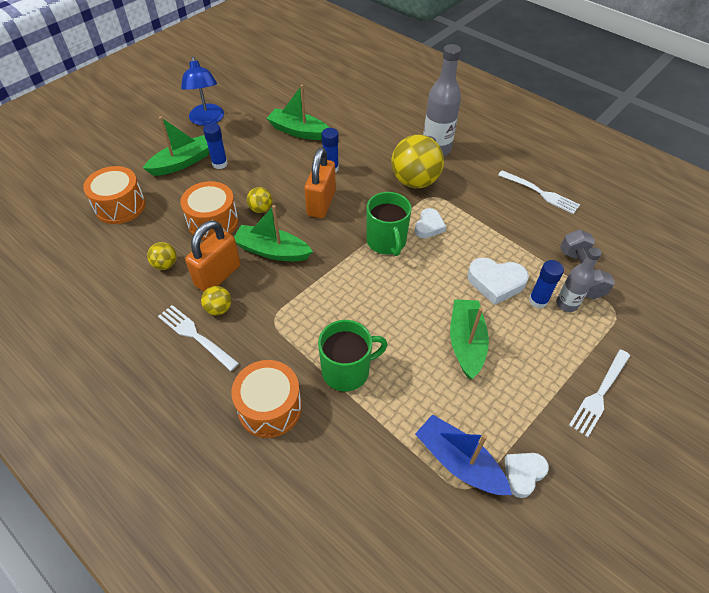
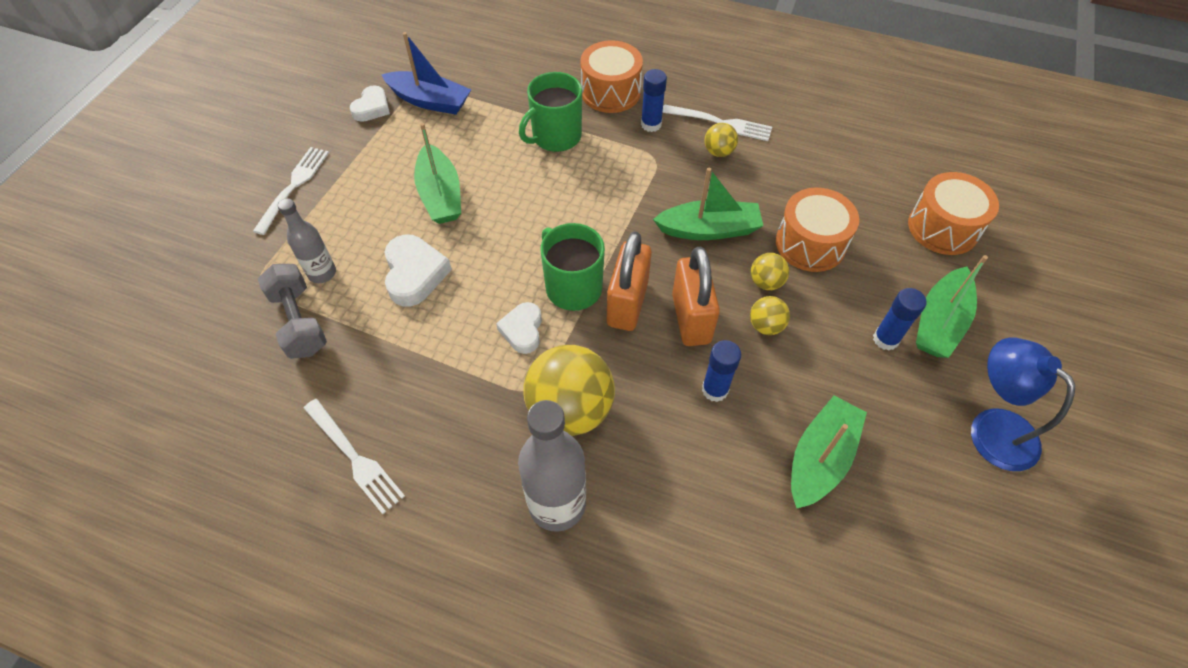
camera: 160 degrees right, 5 degrees up
(165, 264) = (815, 177): yellow ball -> yellow ball (765, 326)
(218, 275) = (748, 183): orange padlock -> orange padlock (627, 304)
(298, 131) = (820, 458): green boat -> green boat turned 60 degrees counterclockwise
(495, 283) = (414, 274): white heart -> white heart turned 90 degrees clockwise
(538, 301) = (359, 266): blue glue stick -> blue glue stick (651, 124)
(540, 193) = (354, 457): white fork -> white fork turned 150 degrees counterclockwise

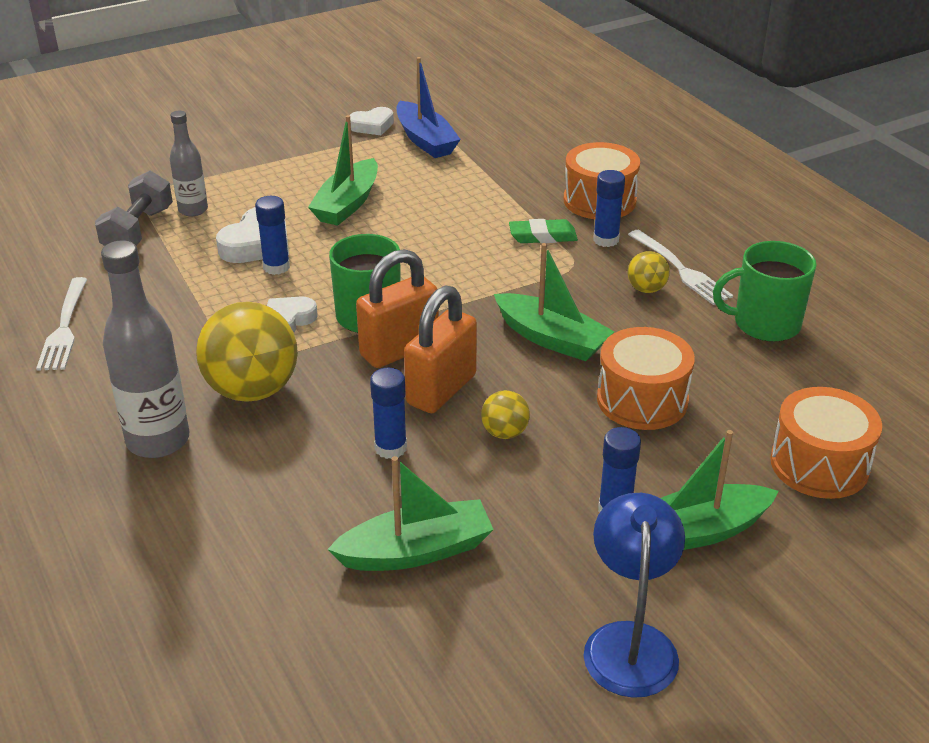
camera: 40 degrees right, 20 degrees down
(293, 186) = (245, 149): white fork -> none
(456, 287) = (276, 267): none -> blue glue stick
(555, 137) = (501, 209): green mug -> green mug (765, 324)
(608, 145) = (542, 236): none -> green eraser
(766, 282) = (552, 403): yellow ball -> none

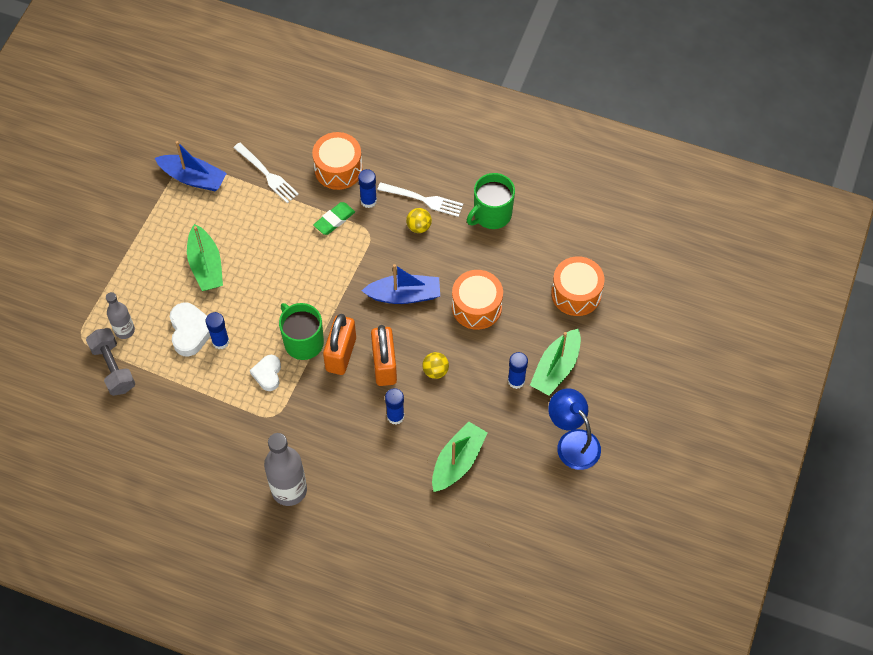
camera: 40 degrees left, 25 degrees up
(64, 327) = (160, 461): white fork -> white fork (267, 174)
(252, 390) = (299, 430): yellow ball -> none
(372, 126) = (147, 185): white heart -> none
(551, 339) = (404, 295): green boat -> blue boat

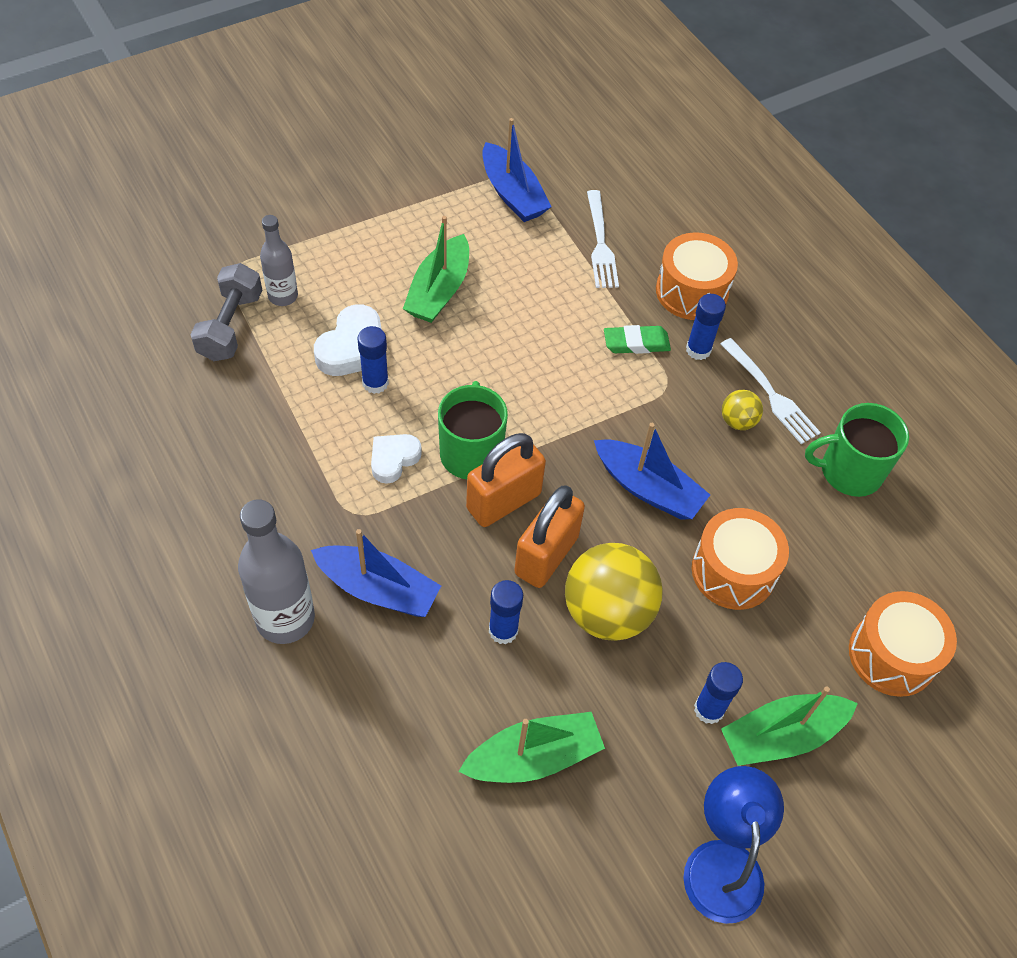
camera: 35 degrees right, 5 degrees down
(320, 442) = (378, 589): none -> blue boat
(435, 371) = (607, 612): yellow ball -> yellow ball, size x2.11

